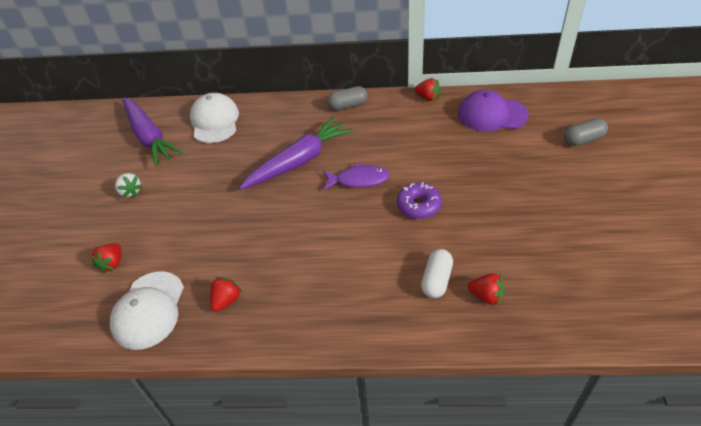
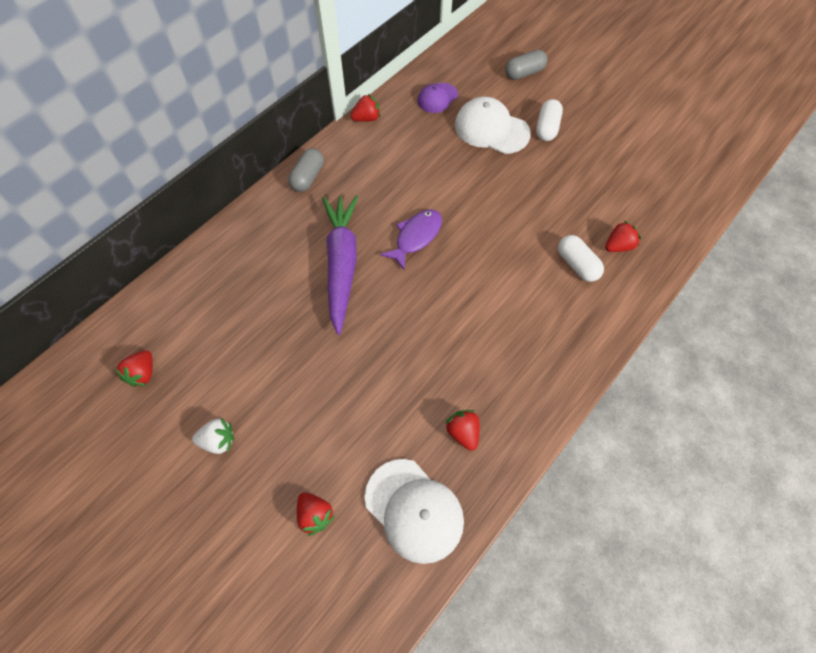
camera: 55 degrees left, 15 degrees up
(149, 137) = (143, 373): purple carrot -> red strawberry
(215, 121) = (194, 296): white cap -> white cap (491, 129)
(419, 206) = (489, 219): purple donut -> none
(492, 115) = (437, 98): purple cap -> purple cap, size x0.59
(547, 184) = (547, 128): none -> white capsule
(583, 139) = (524, 73): grey capsule -> grey capsule turned 45 degrees clockwise

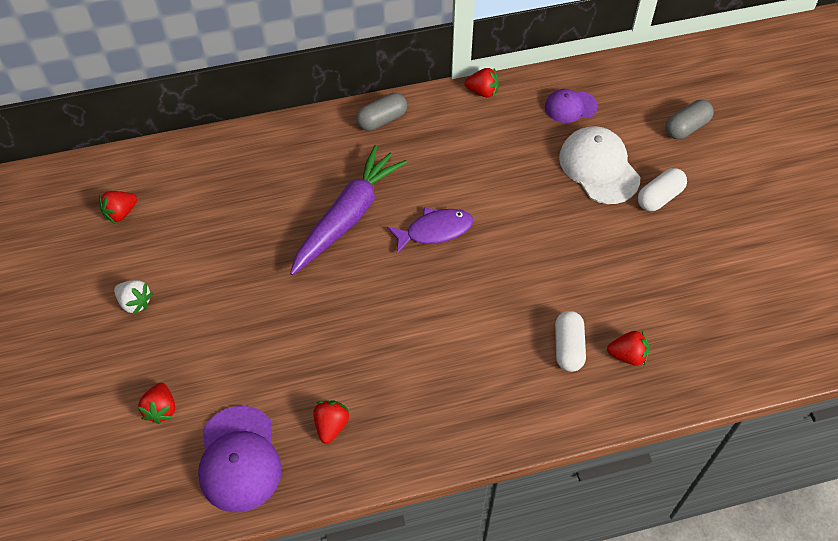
camera: 35 degrees right, 5 degrees down
(414, 510) = (239, 459): white cap -> purple cap
(524, 73) = (686, 127): grey capsule -> grey capsule turned 45 degrees counterclockwise

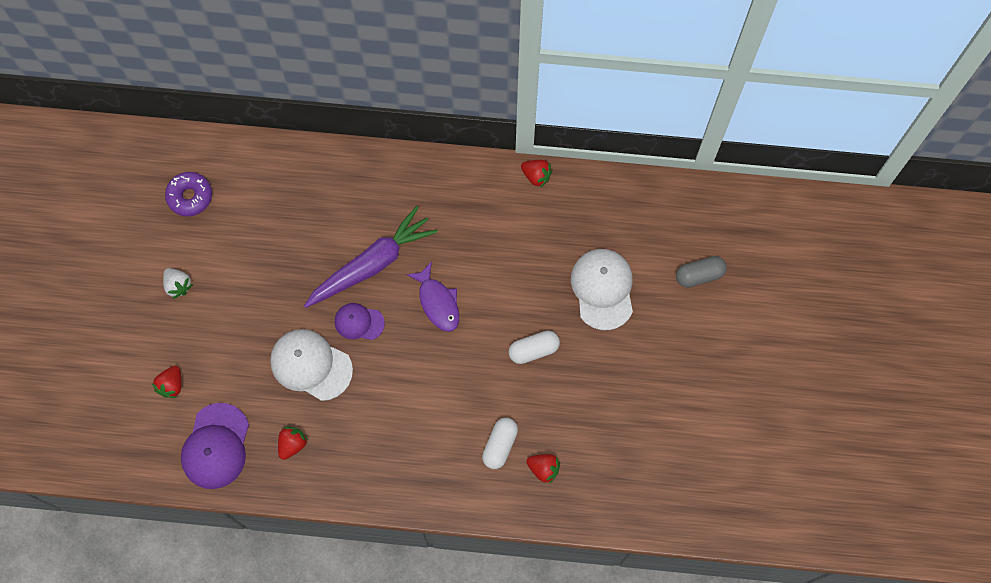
camera: 20 degrees right, 15 degrees up
(120, 213) = (190, 196): red strawberry -> purple donut
(320, 335) = (311, 365): none -> white cap
(382, 120) = (437, 176): grey capsule -> none
(434, 230) = (438, 302): purple fish -> purple fish turned 60 degrees clockwise
(570, 107) = (607, 218): purple cap -> purple cap (359, 322)
(659, 197) = (640, 336): white capsule -> white capsule (533, 350)

